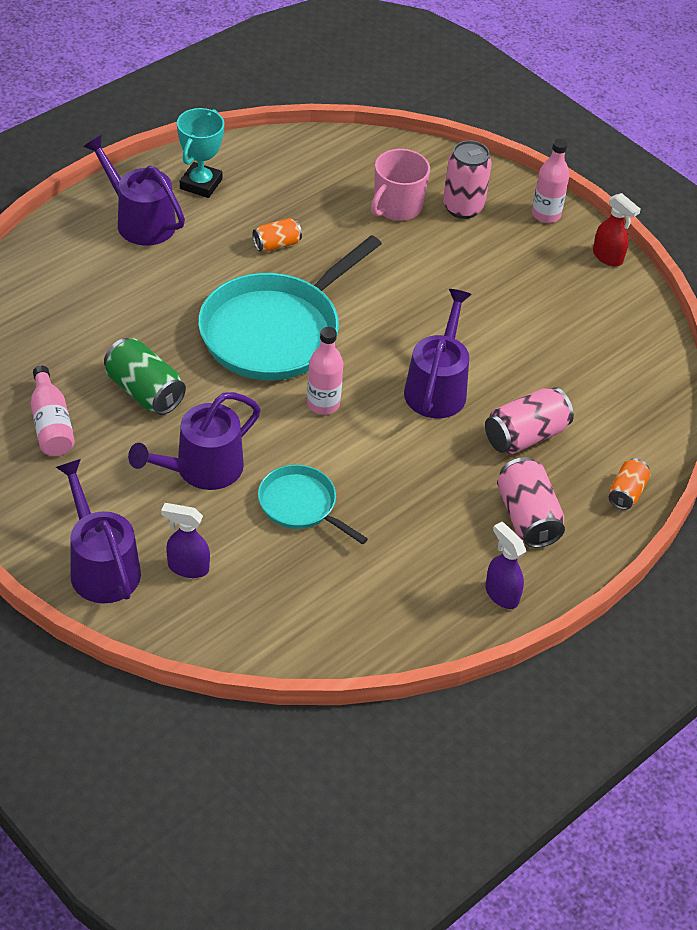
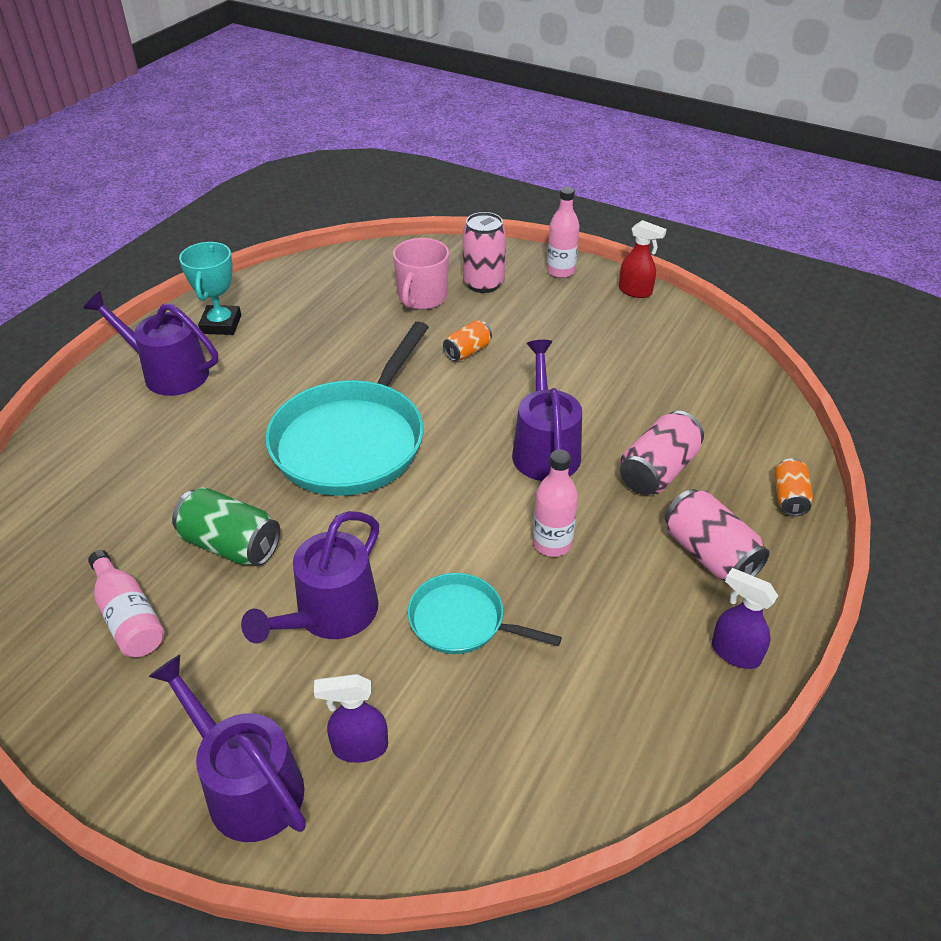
camera: 15 degrees left, 5 degrees down
(277, 244) = (319, 359): orange can -> orange can (467, 351)
(323, 404) = (435, 500): pink bottle -> pink bottle (552, 543)

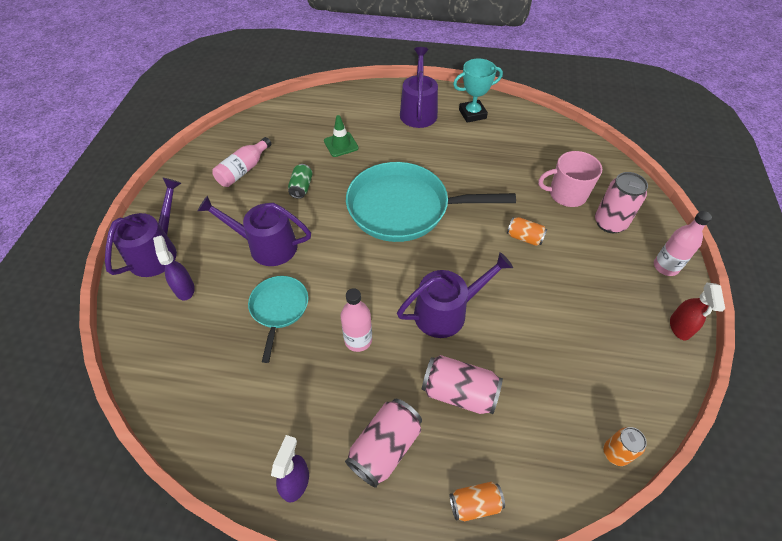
camera: 70 degrees right, 10 degrees up
(169, 475) = (341, 144): none -> green traffic cone
(231, 545) = (301, 187): green can -> green can, size x0.61
(756, 382) = (615, 453): none -> orange can

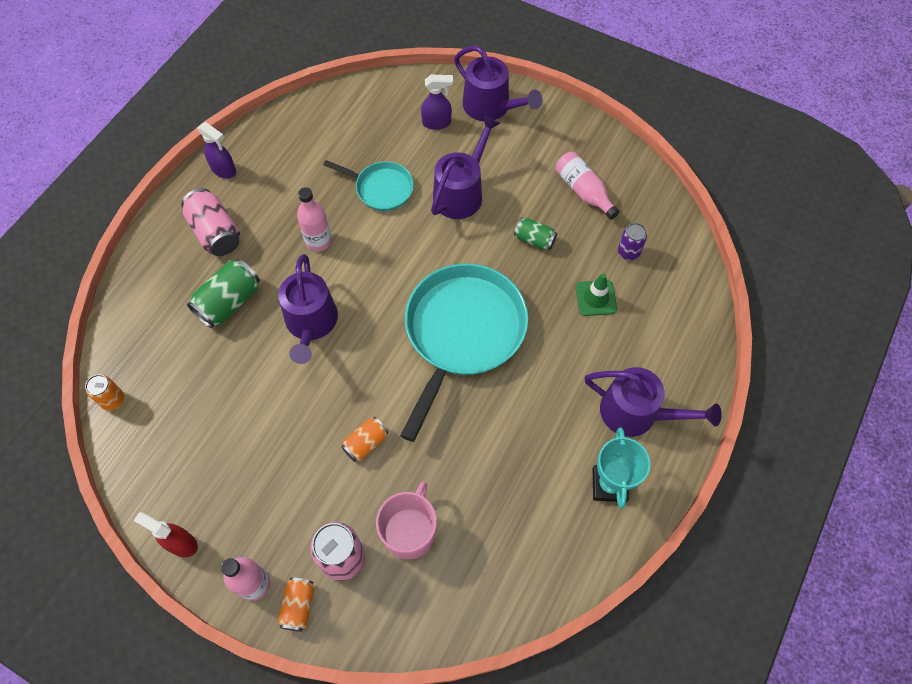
camera: 110 degrees right, 10 degrees up
(295, 136) = (628, 252): none -> purple can
(459, 392) = (229, 302): pink can -> green can
(475, 504) = (141, 278): orange can -> orange can (298, 606)

